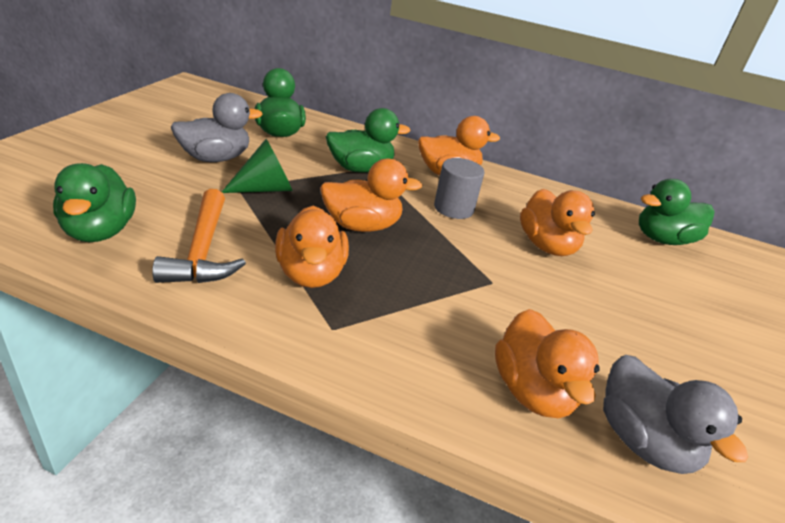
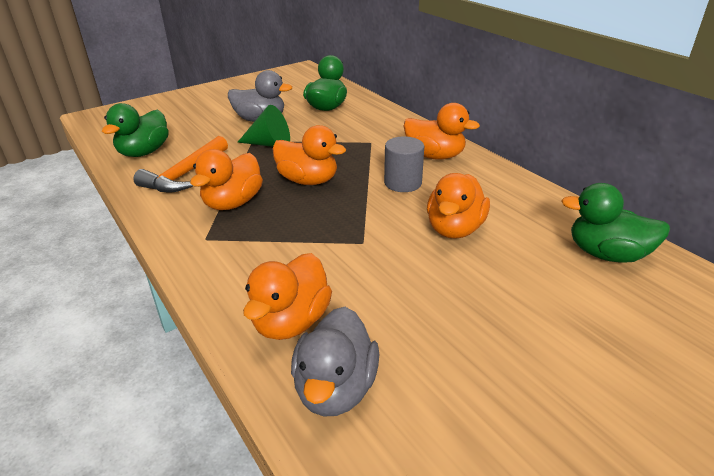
camera: 40 degrees right, 0 degrees up
(360, 168) = (359, 141): green duck -> none

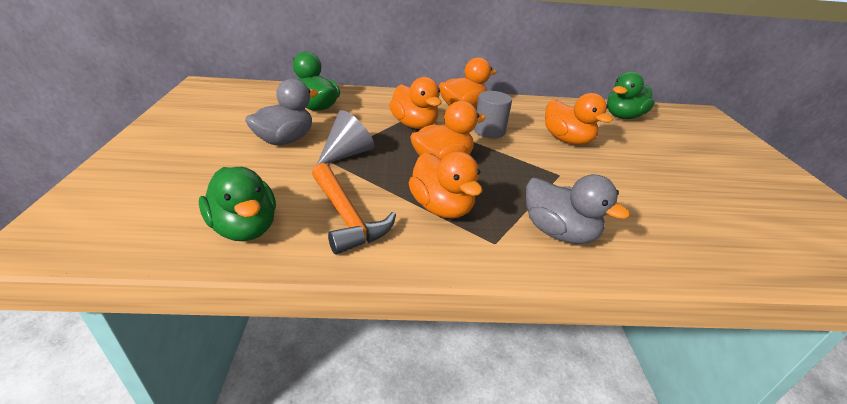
camera: 60 degrees left, 0 degrees up
(269, 144) = (347, 153): green cone -> grey cone
(291, 322) = (649, 239): orange duck -> orange duck (414, 125)
(335, 388) = (730, 246): grey duck -> grey duck (558, 232)

